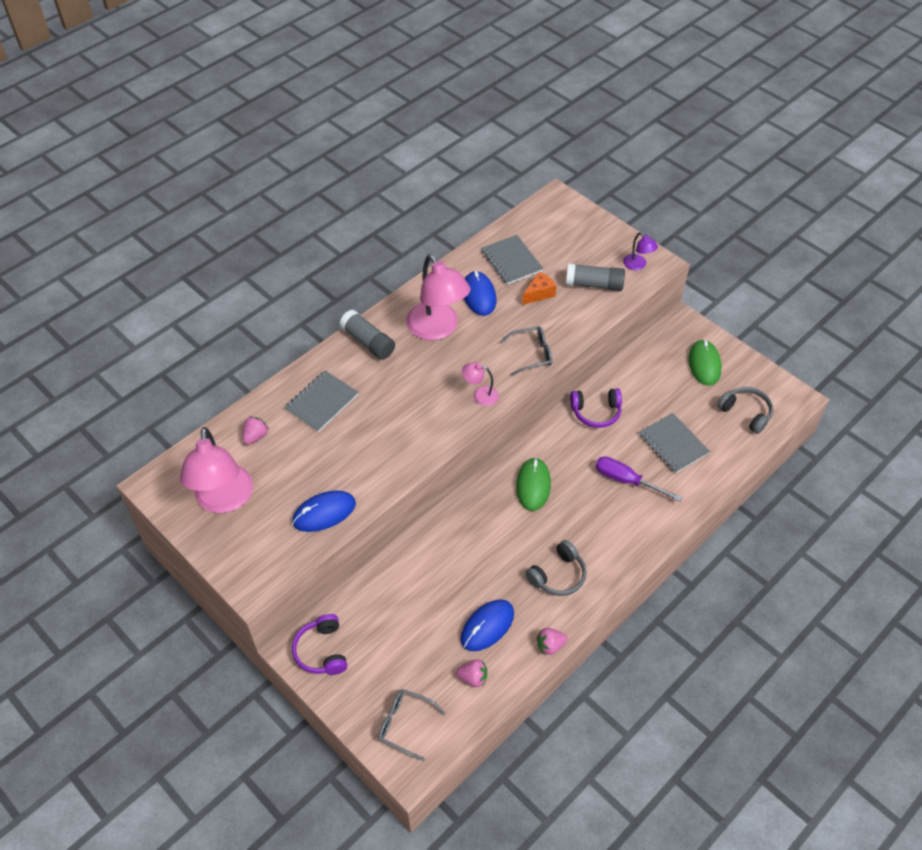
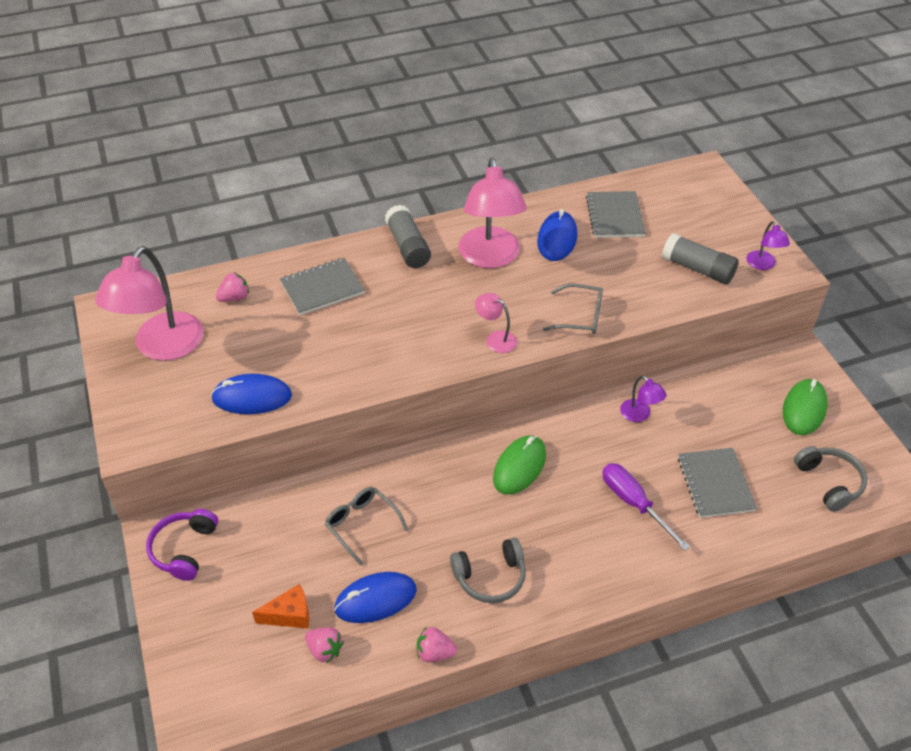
camera: 25 degrees right, 5 degrees down
(405, 724) = (219, 668): grey glasses -> grey glasses (362, 525)
(539, 294) = (626, 258): orange cheese -> orange cheese (290, 615)
(596, 412) = (639, 415): purple headphones -> purple lamp

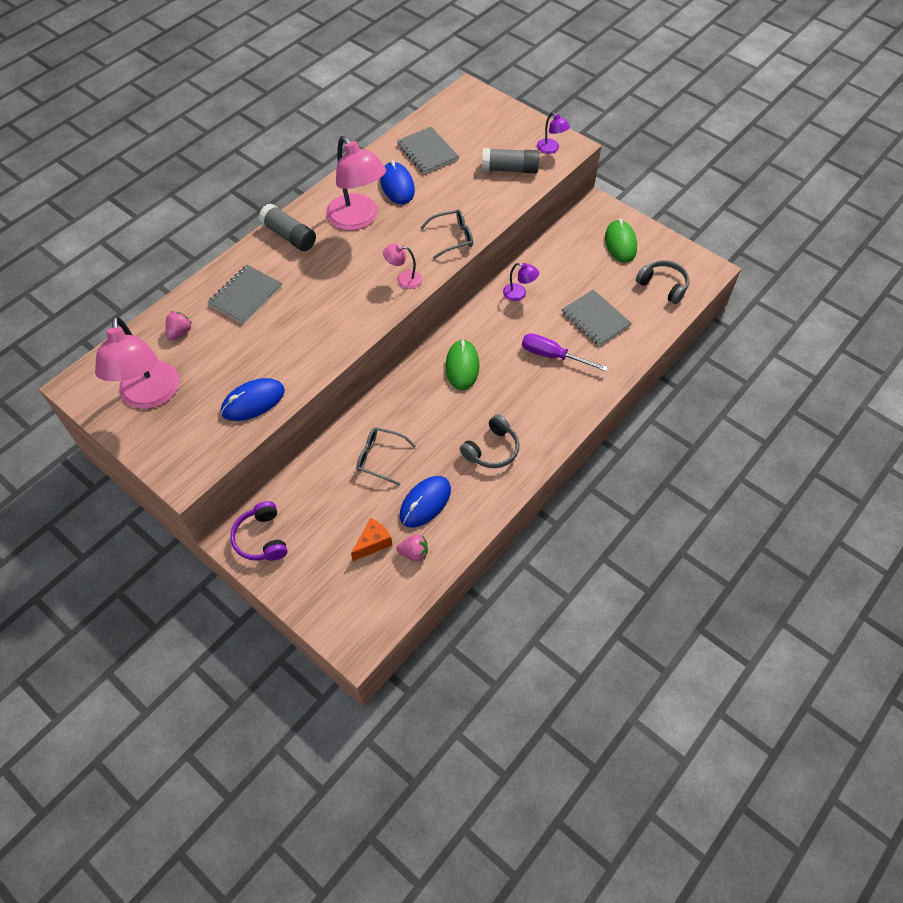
camera: 30 degrees left, 10 degrees up
(434, 652) = (488, 516): pink strawberry -> none

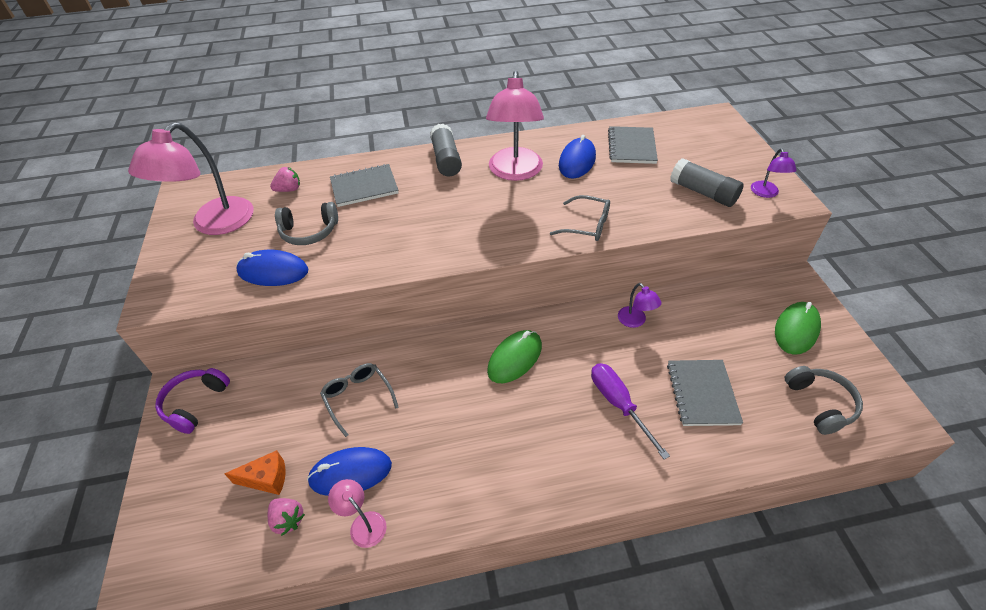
camera: 40 degrees right, 10 degrees down
(404, 279) = (504, 238): pink lamp -> pink lamp (363, 523)
(491, 449) = (465, 463): grey headphones -> grey headphones (309, 231)

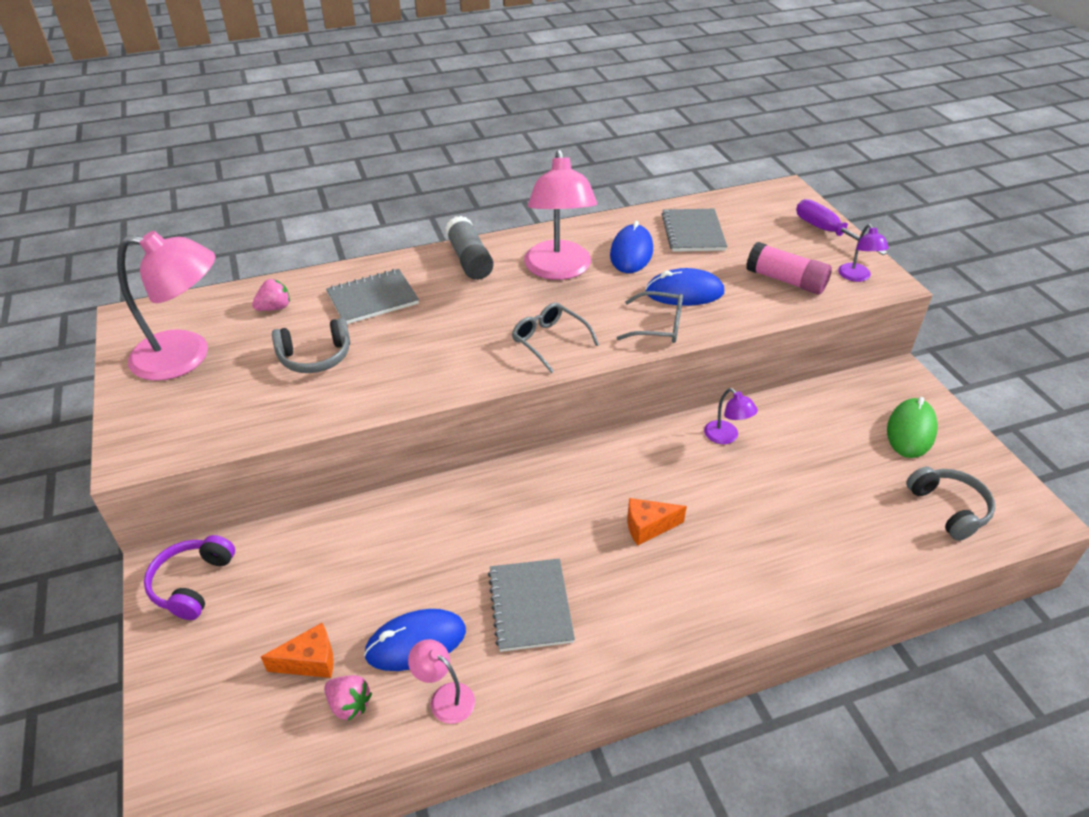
camera: 10 degrees left, 5 degrees down
(214, 224) = (186, 356): pink lamp -> pink lamp turned 105 degrees counterclockwise
(273, 271) = (281, 407): blue mouse -> blue mouse (684, 292)
(358, 398) = (405, 555): grey glasses -> grey glasses (549, 341)
(514, 358) = (590, 491): green mouse -> none
(556, 394) = (648, 527): none -> orange cheese
(618, 404) = (724, 532): purple screwdriver -> purple screwdriver (827, 232)
(702, 393) = (817, 510): grey notebook -> grey notebook (530, 606)
(703, 192) = (785, 280): grey glue stick -> pink glue stick

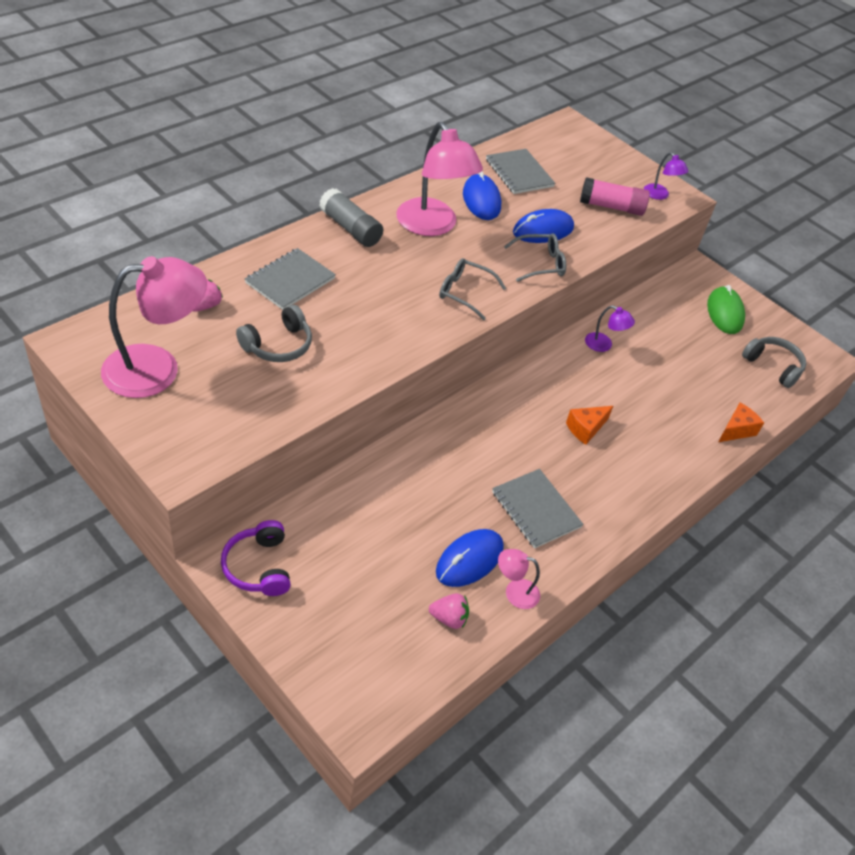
camera: 30 degrees left, 5 degrees up
(310, 661) = (398, 597): orange cheese -> orange cheese (736, 430)
(827, 232) = (619, 158): purple screwdriver -> none

